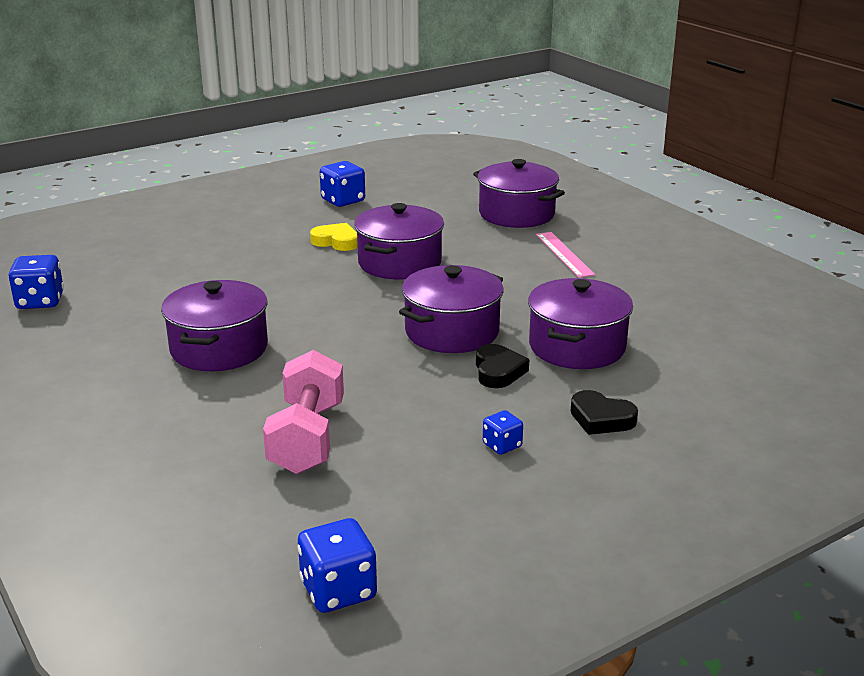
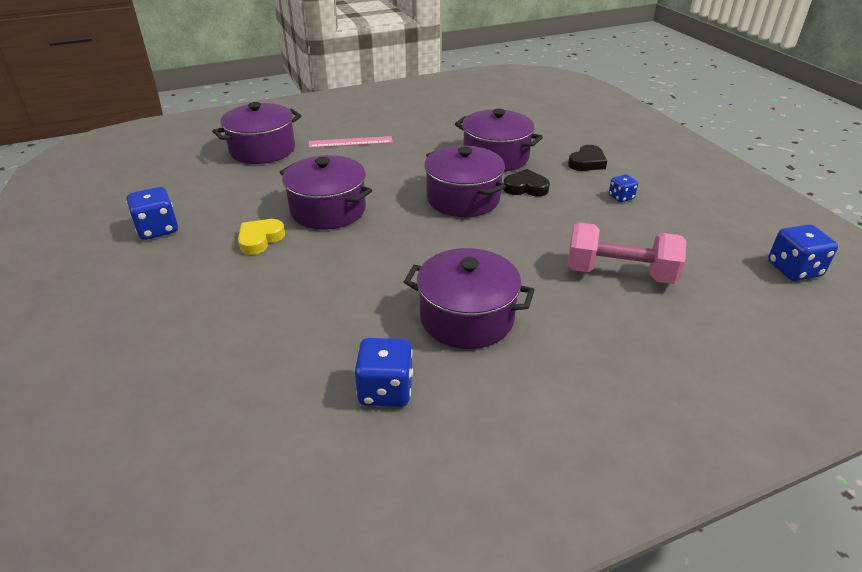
camera: 80 degrees left, 10 degrees up
(40, 301) = (302, 477): blue dice -> blue dice (385, 390)

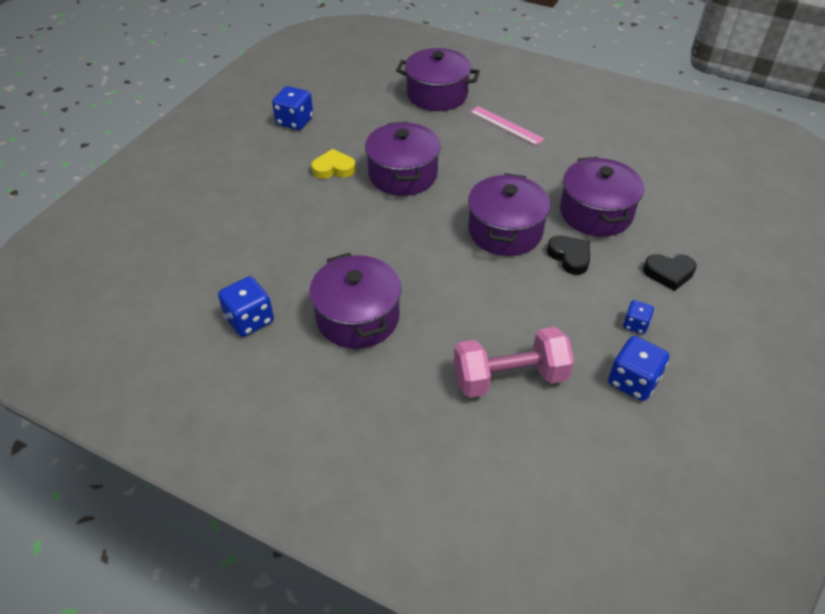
camera: 50 degrees right, 10 degrees up
(619, 273) = (509, 377): pink dumbbell -> pink dumbbell turned 75 degrees counterclockwise
(794, 269) = (662, 504): blue dice -> blue dice (633, 381)

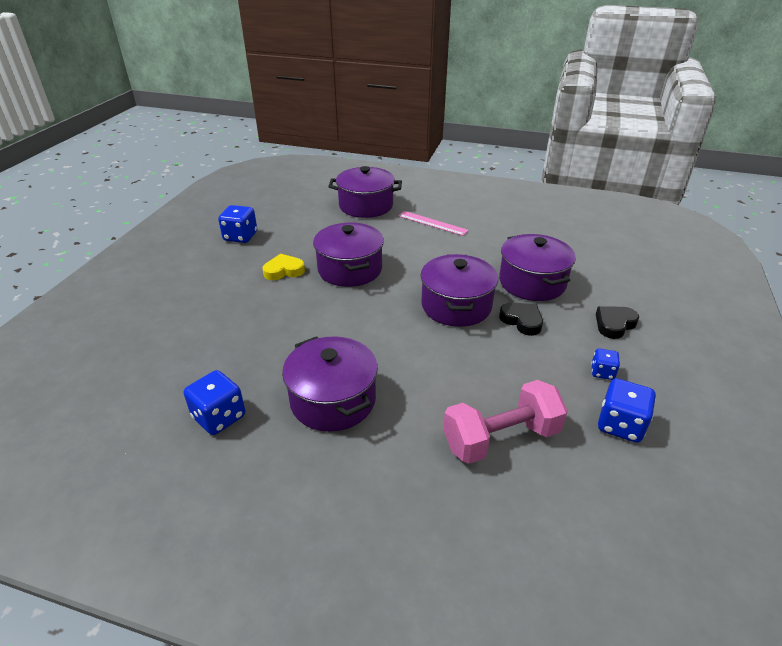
camera: 10 degrees left, 10 degrees down
(669, 273) = (614, 324): black heart -> black heart turned 150 degrees clockwise

